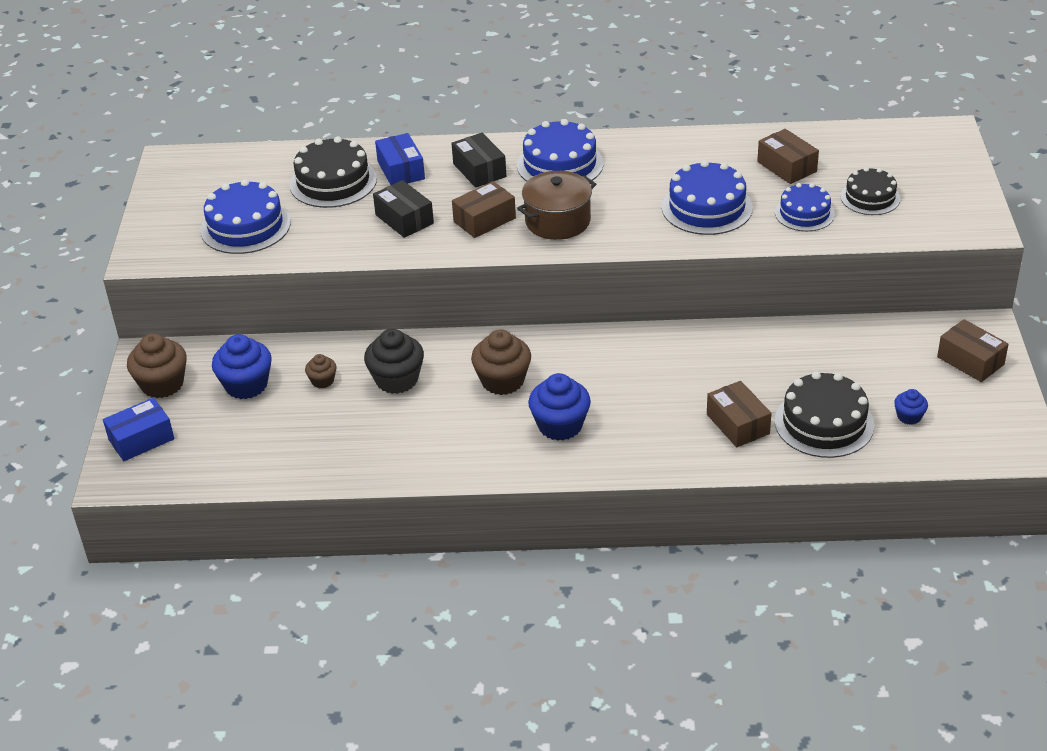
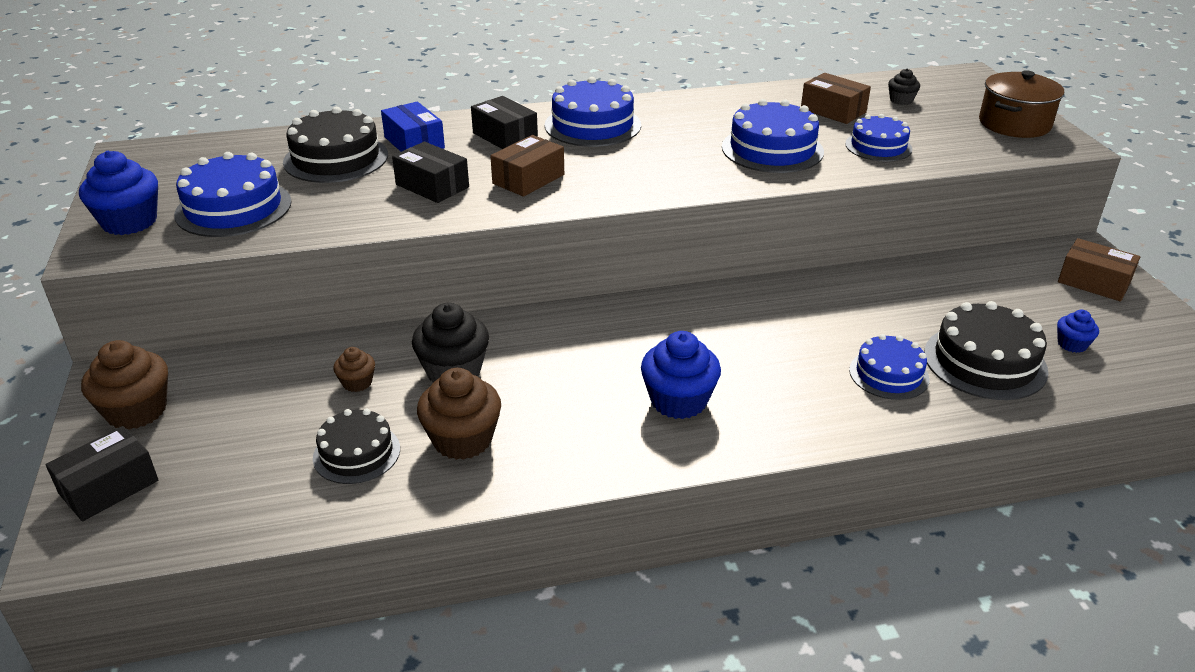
camera: 15 degrees left, 5 degrees down
(141, 439) = (109, 487): blue box -> black box
(246, 385) = (255, 399): blue cupcake -> blue cupcake (129, 222)
(502, 381) = (587, 358): brown cupcake -> brown cupcake (462, 440)
(558, 221) = (614, 174): brown pot -> brown pot (1014, 124)
(737, 424) = (889, 374): brown box -> blue cake
(859, 159) = (901, 100): none -> black cupcake
(870, 197) = (935, 129): black cake -> black cake (356, 453)

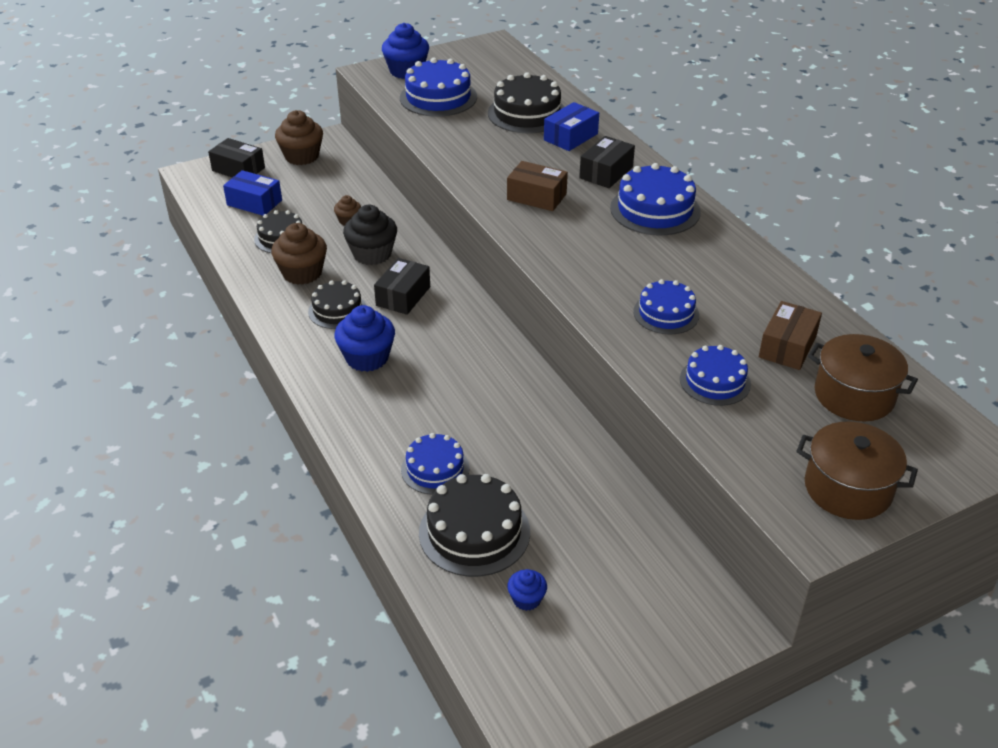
camera: 75 degrees right, 5 degrees up
(233, 475) = (254, 203): none -> blue box
(432, 186) = (504, 159): black box -> black box (403, 296)
(567, 415) = (337, 310): none -> black cake
(772, 149) = (666, 313): blue cake -> blue cake, size x0.65
(901, 100) = (854, 395): black cupcake -> brown pot
(1094, 282) = (660, 629): brown box -> none

